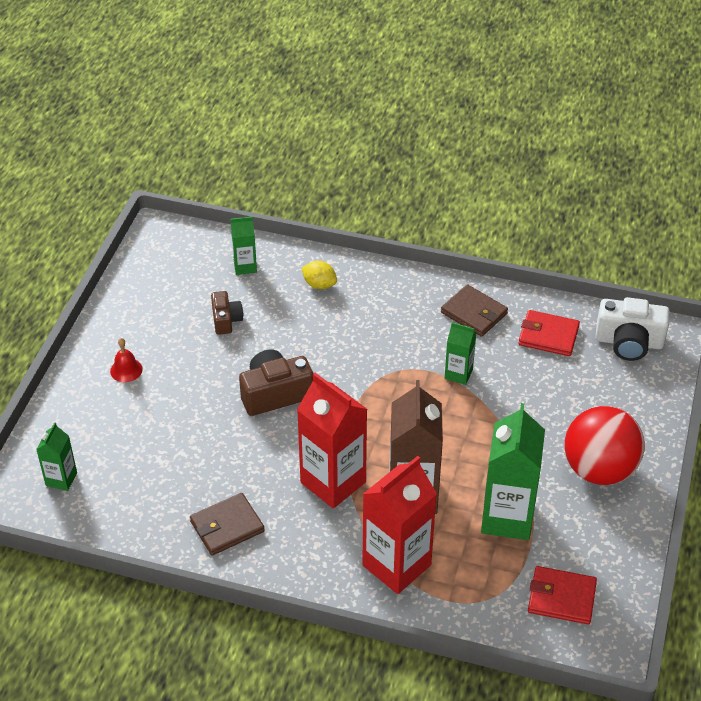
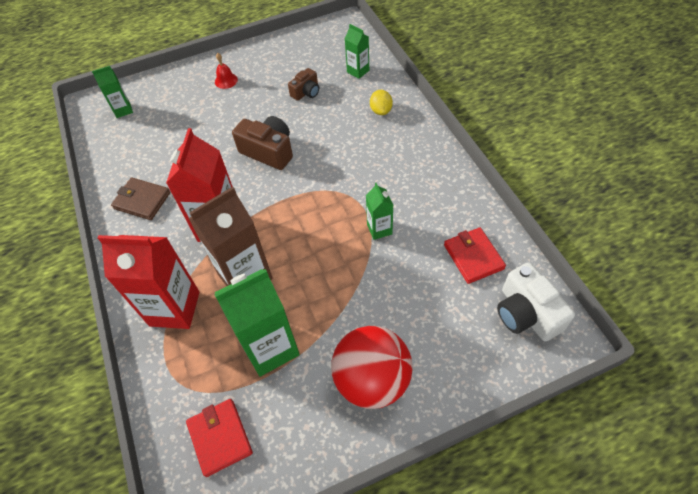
camera: 55 degrees right, 10 degrees up
(474, 313) = (445, 200): brown wallet -> none

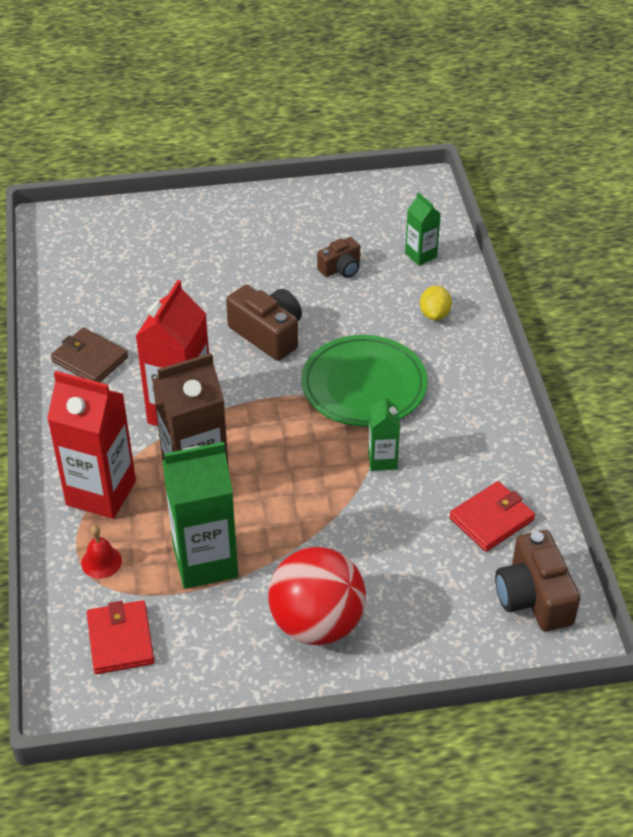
camera: 10 degrees right, 10 degrees down
(123, 110) = (90, 240): green carton -> none
(226, 80) = (236, 230): red bell -> red bell (101, 562)
(348, 174) = (364, 385): none -> green plate
(473, 257) = (491, 519): red wallet -> red wallet turned 60 degrees clockwise
(526, 313) = (533, 597): white camera -> brown camera

